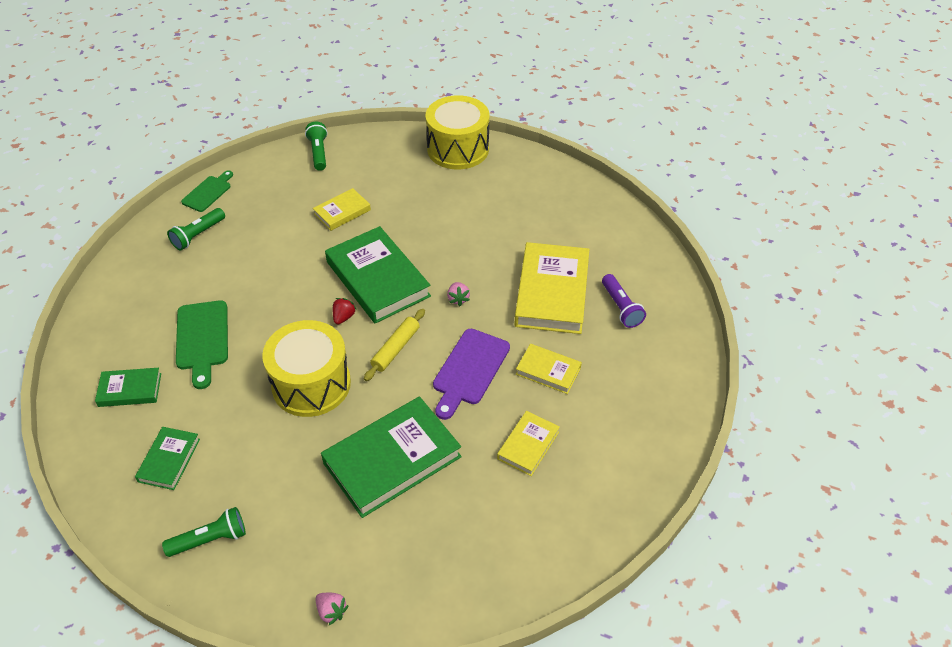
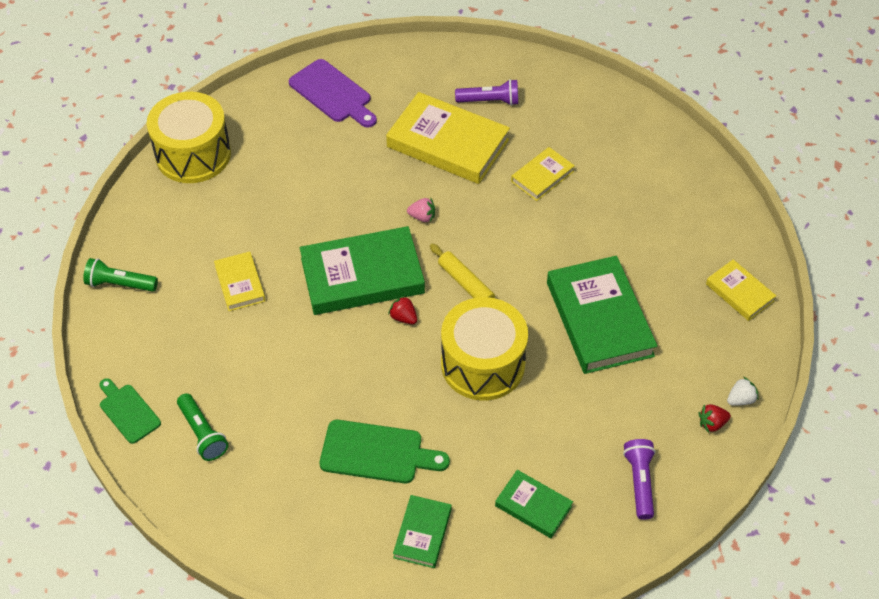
camera: 70 degrees left, 5 degrees up
(210, 539) = (639, 482): green flashlight -> purple flashlight
(294, 589) = (712, 423): none -> red strawberry
(331, 611) = (740, 399): pink strawberry -> white strawberry
(469, 370) = (517, 233): purple cutting board -> purple cutting board (332, 93)
(528, 445) = (619, 216): yellow book -> yellow book (739, 292)

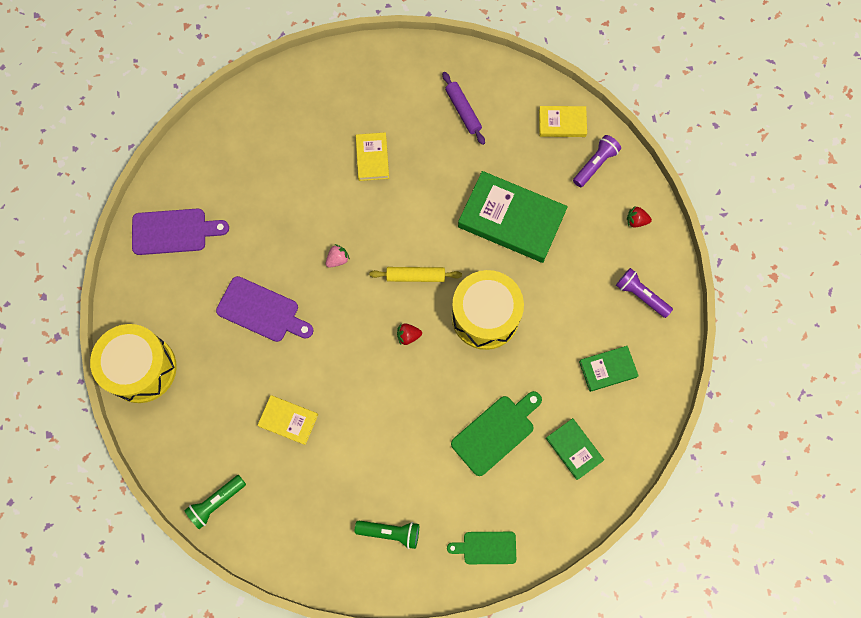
camera: 50 degrees left, 20 degrees up
(128, 411) = (331, 570): green cutting board -> green cutting board (486, 547)
(321, 197) = (261, 311): none -> purple cutting board
(362, 275) = (352, 335): green book -> none
(448, 143) = (290, 193): yellow book -> none
(489, 101) = (278, 136): purple flashlight -> purple flashlight (595, 164)
(661, 209) = (463, 111): none -> purple rolling pin
(712, 423) = (636, 221): red strawberry -> red strawberry turned 75 degrees clockwise
(740, 399) = (633, 190): white strawberry -> none

